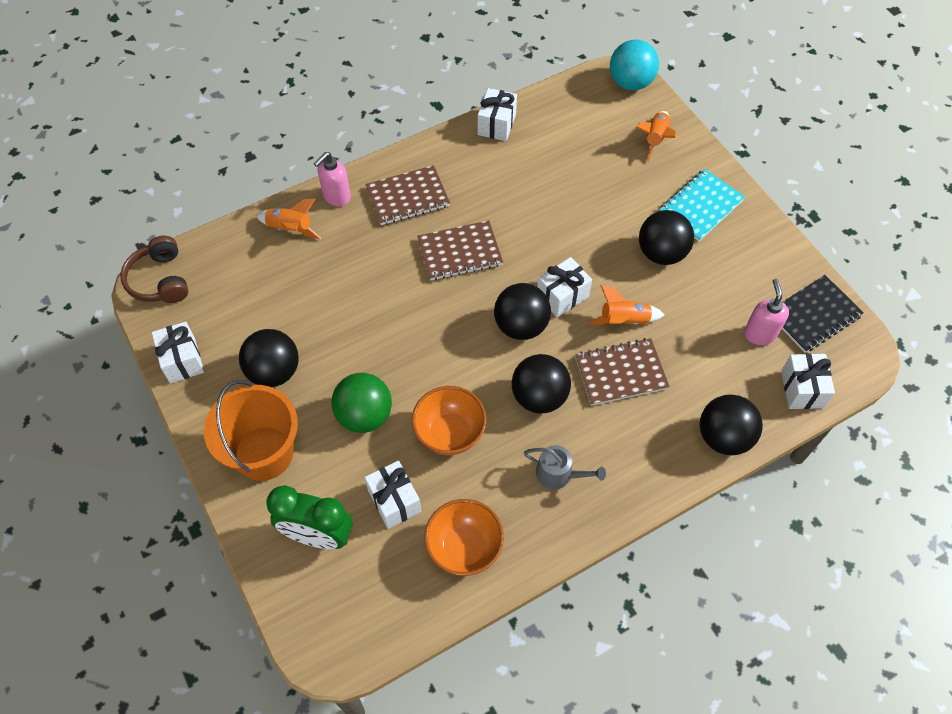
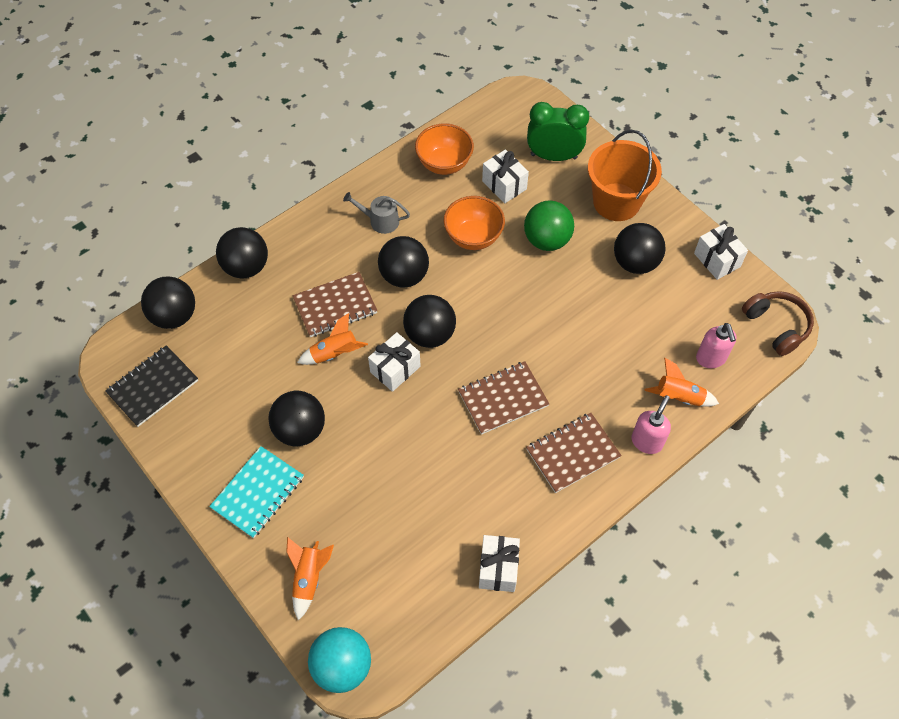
camera: 170 degrees right, 0 degrees up
(759, 334) = (207, 360): pink soap dispenser -> pink soap dispenser (711, 359)
(802, 389) = (174, 316): white gift -> black ball

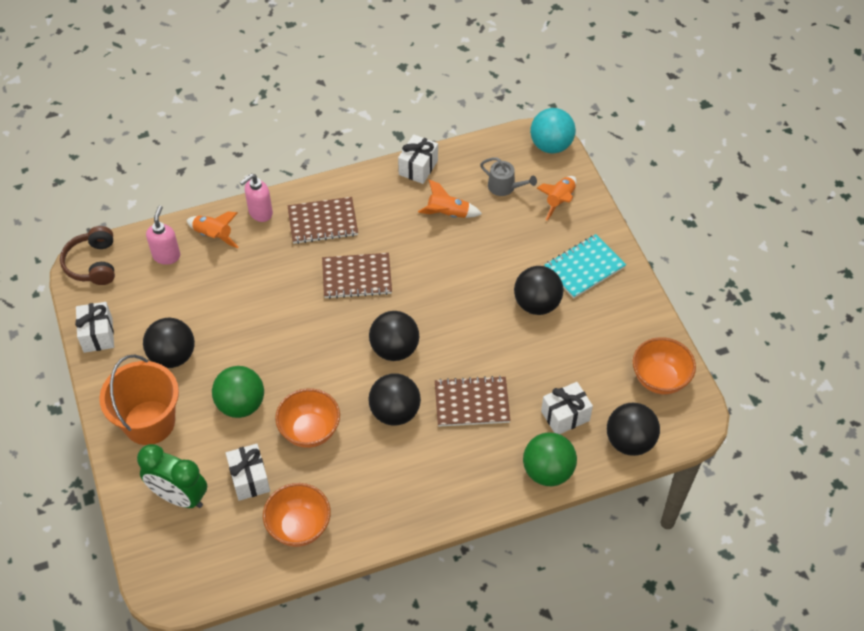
camera: 160 degrees left, 5 degrees down
(153, 387) = (659, 379): black notebook -> orange bowl
(246, 267) = (547, 471): black ball -> green ball
(334, 354) = (487, 358): orange rocket -> orange rocket (448, 214)
(380, 221) = (395, 479): grey watering can -> grey watering can (504, 187)
(395, 369) = (438, 328): white gift -> white gift (565, 416)

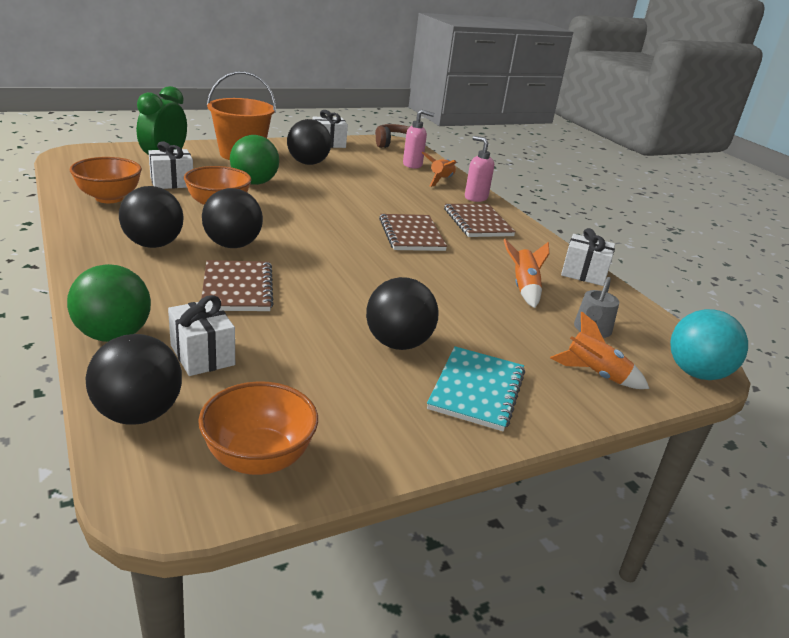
camera: 80 degrees right, 25 degrees down
(394, 349) = (317, 249): black ball -> black ball (153, 244)
(584, 267) = (476, 390): turquoise notebook -> turquoise notebook turned 60 degrees clockwise

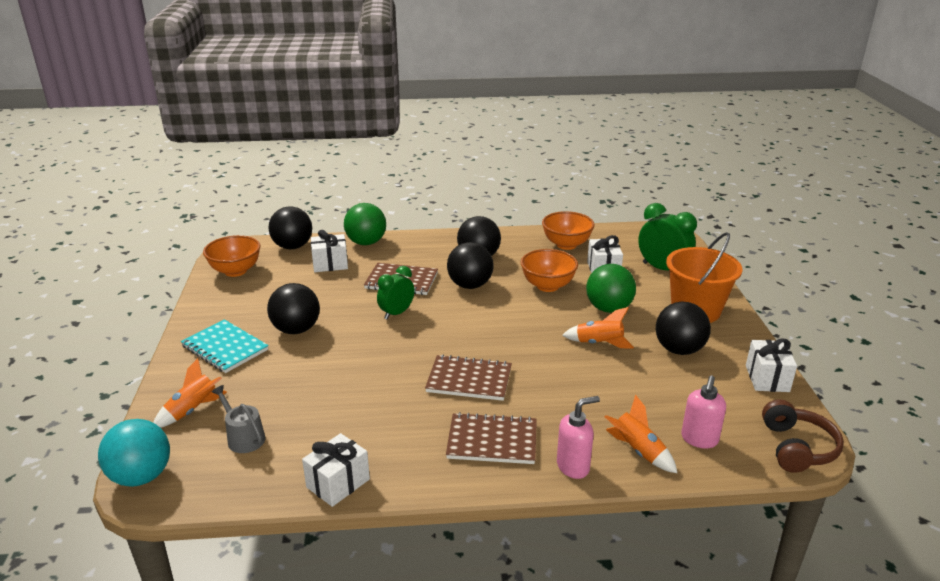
camera: 115 degrees right, 0 degrees up
(319, 281) = (396, 313): none -> green clock
(523, 288) = (333, 421): orange rocket -> orange rocket (599, 343)

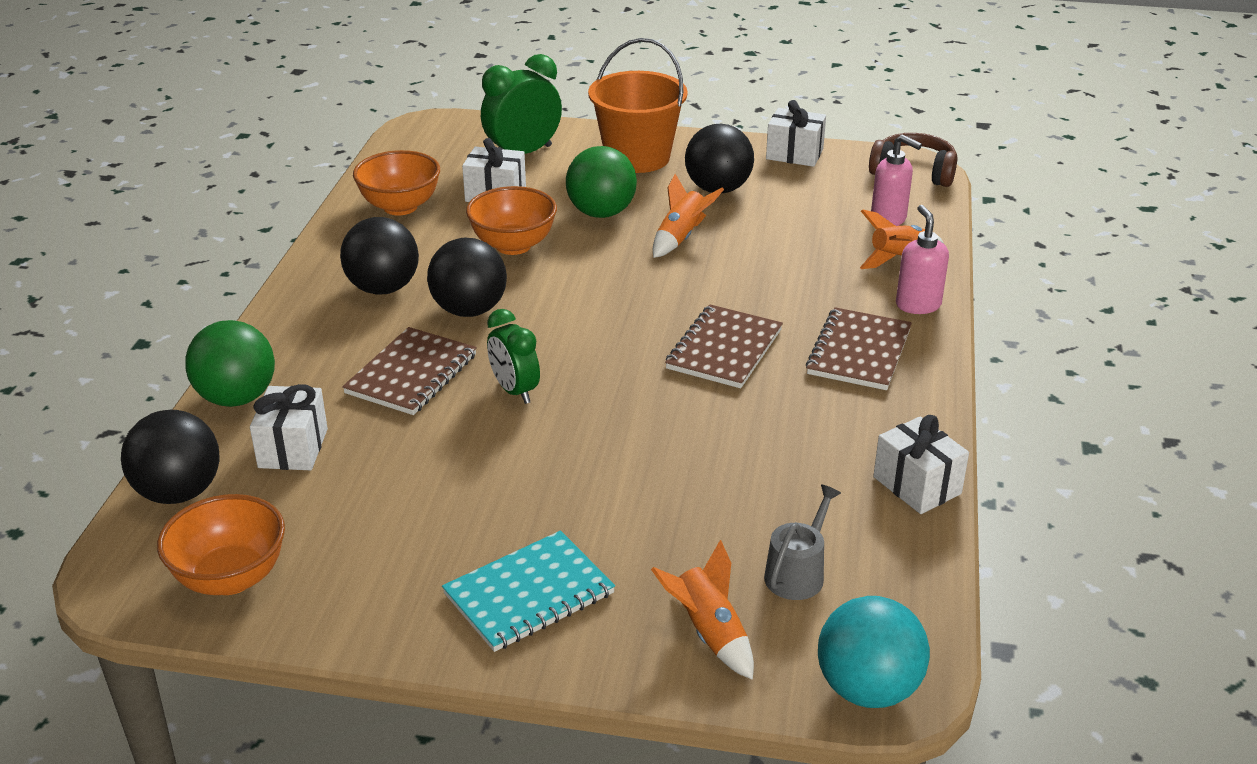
camera: 75 degrees left, 5 degrees up
(243, 437) = (797, 573): grey watering can -> grey watering can turned 150 degrees clockwise
(296, 330) = (510, 503): black ball -> none

